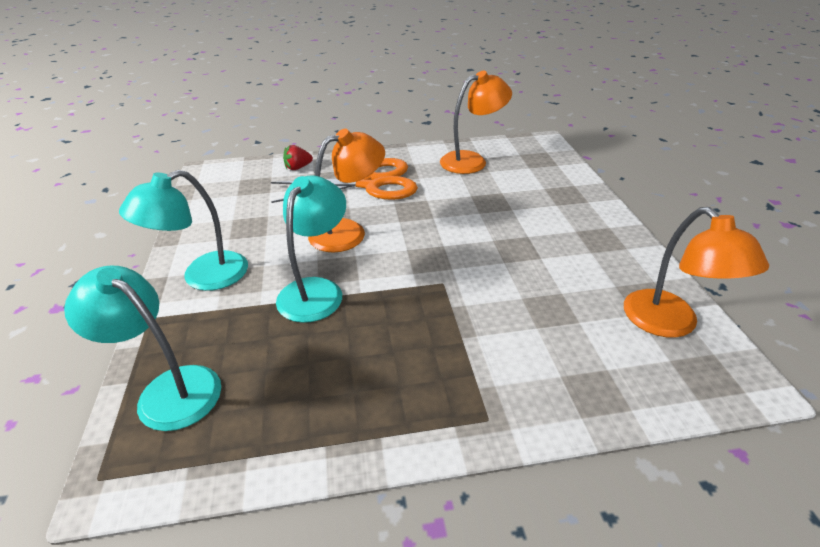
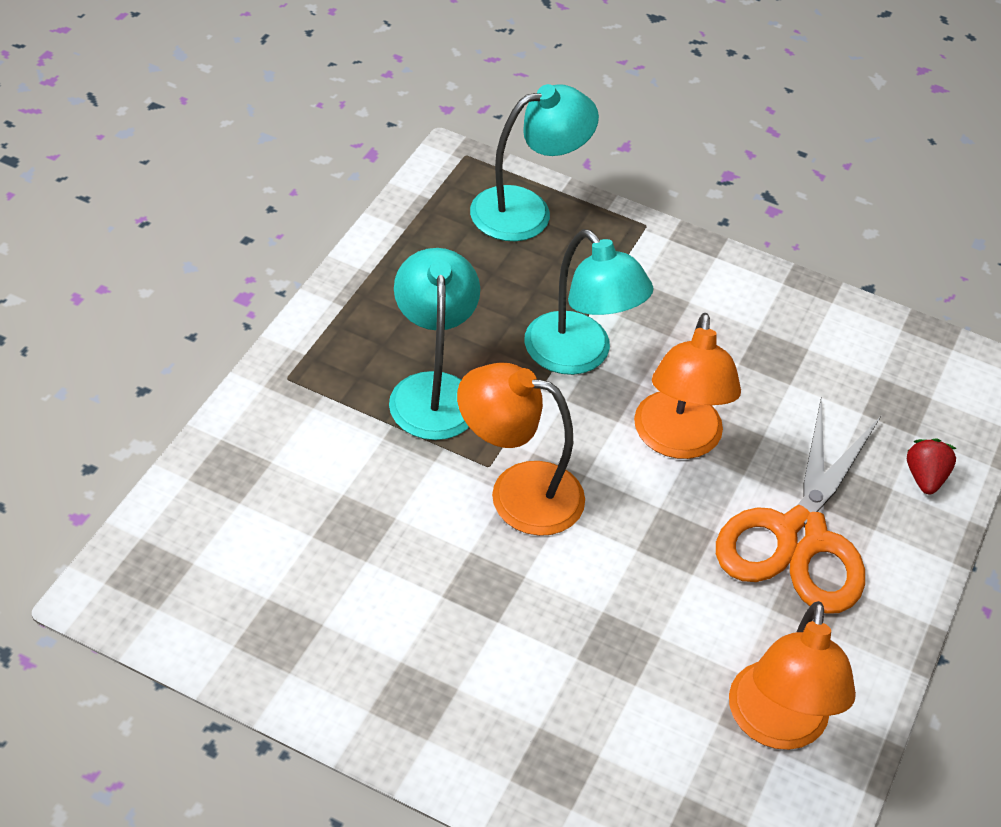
camera: 120 degrees right, 10 degrees up
(203, 277) = (688, 281): turquoise lamp -> turquoise lamp (433, 390)
(670, 324) = (225, 613): orange lamp -> orange lamp (517, 493)

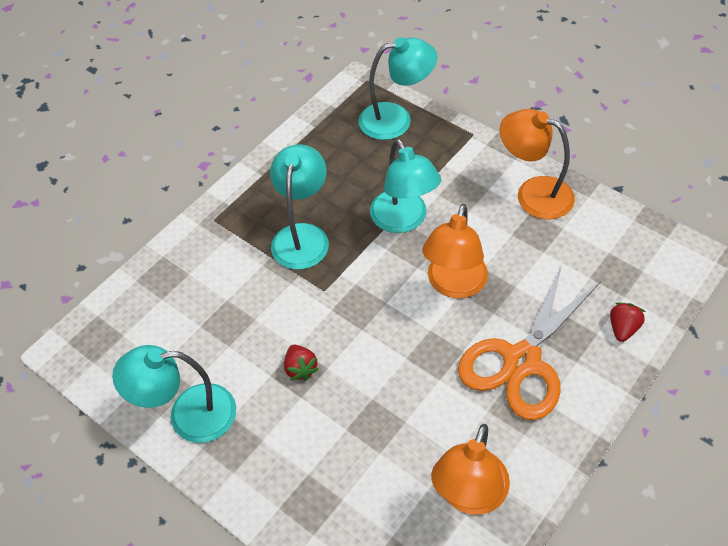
camera: 20 degrees right, 5 degrees up
(334, 667) = (188, 415): none -> turquoise lamp
(486, 581) = (300, 369): none -> red strawberry
(517, 493) = (337, 310): orange lamp -> orange lamp (533, 193)

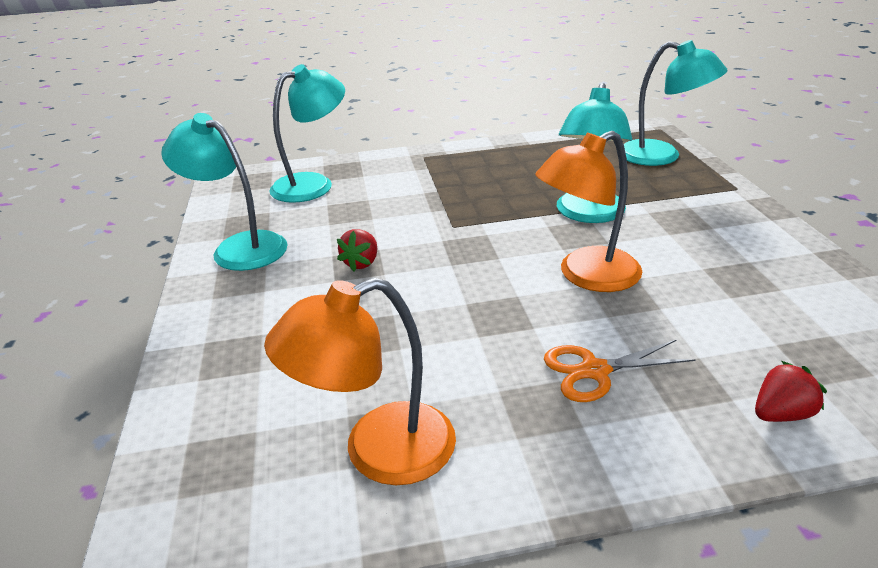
camera: 40 degrees right, 20 degrees down
(302, 236) = (480, 189): turquoise lamp -> turquoise lamp (313, 184)
(522, 361) = (595, 371): orange scissors -> orange scissors, size x0.52
(533, 193) = (768, 250): orange lamp -> none

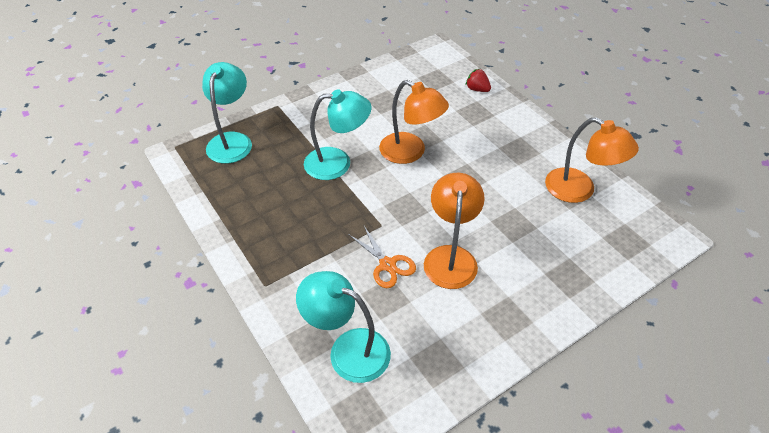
camera: 115 degrees left, 15 degrees up
(239, 247) = (471, 345): turquoise lamp -> none
(361, 263) = (450, 257): red strawberry -> orange lamp
(595, 371) = (485, 138): orange scissors -> orange scissors (387, 265)

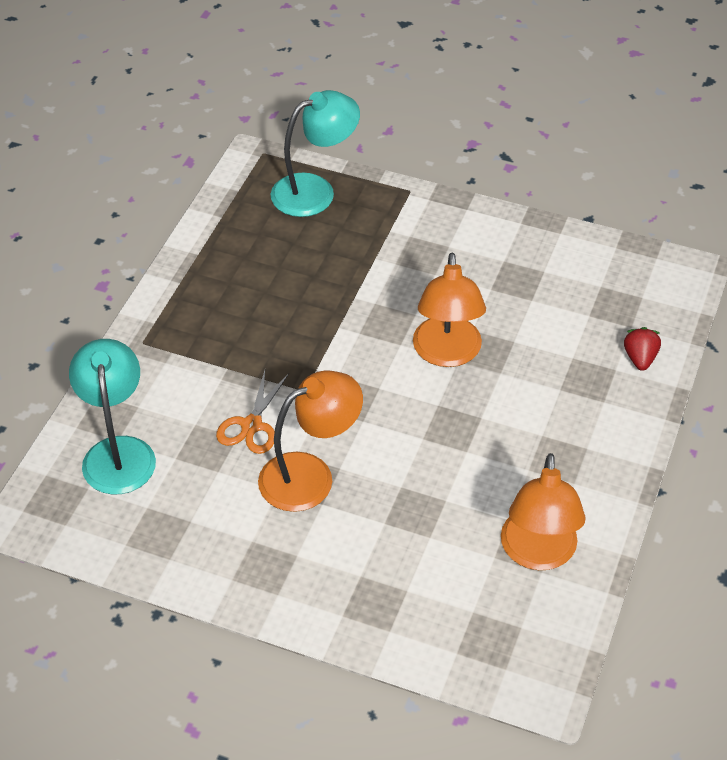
camera: 55 degrees right, 0 degrees up
(337, 163) = (366, 298): turquoise lamp -> none

